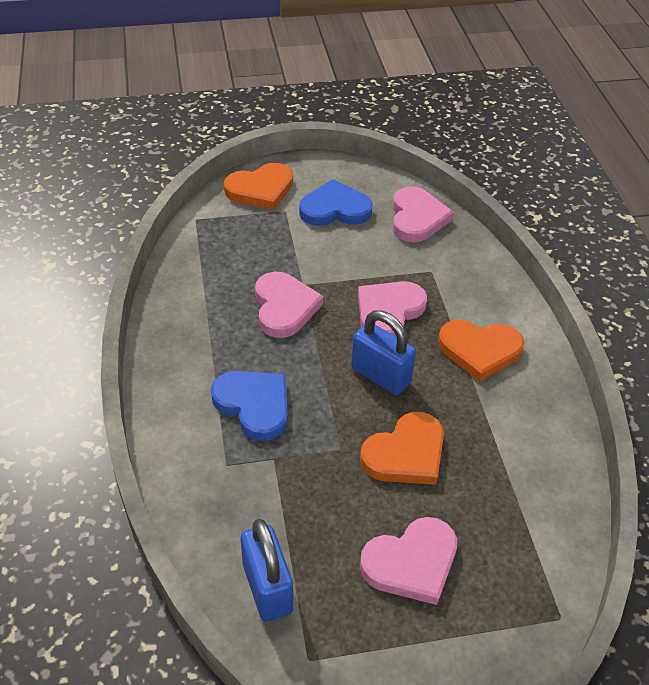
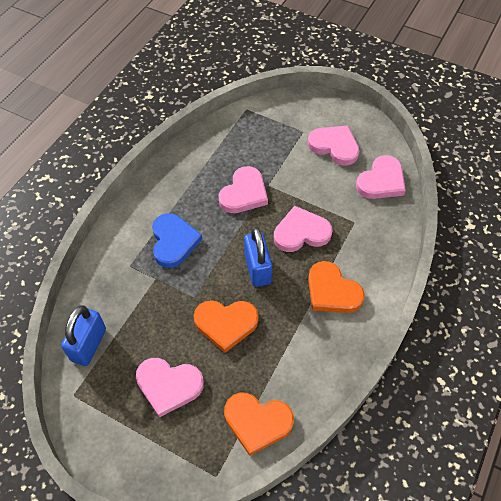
camera: 40 degrees right, 10 degrees up
(260, 189) = (301, 109): orange heart -> orange heart (257, 422)
(335, 209) = (334, 146): blue heart -> pink heart

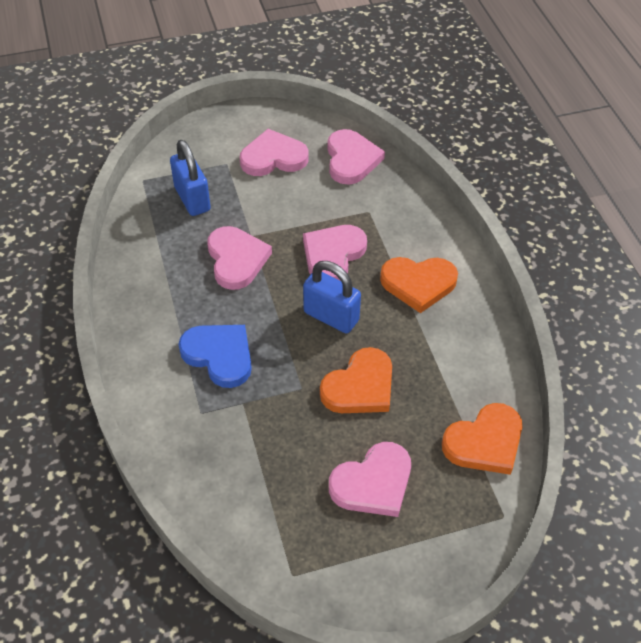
camera: 45 degrees left, 5 degrees down
(89, 345) = (250, 518): blue padlock -> blue padlock (192, 199)

